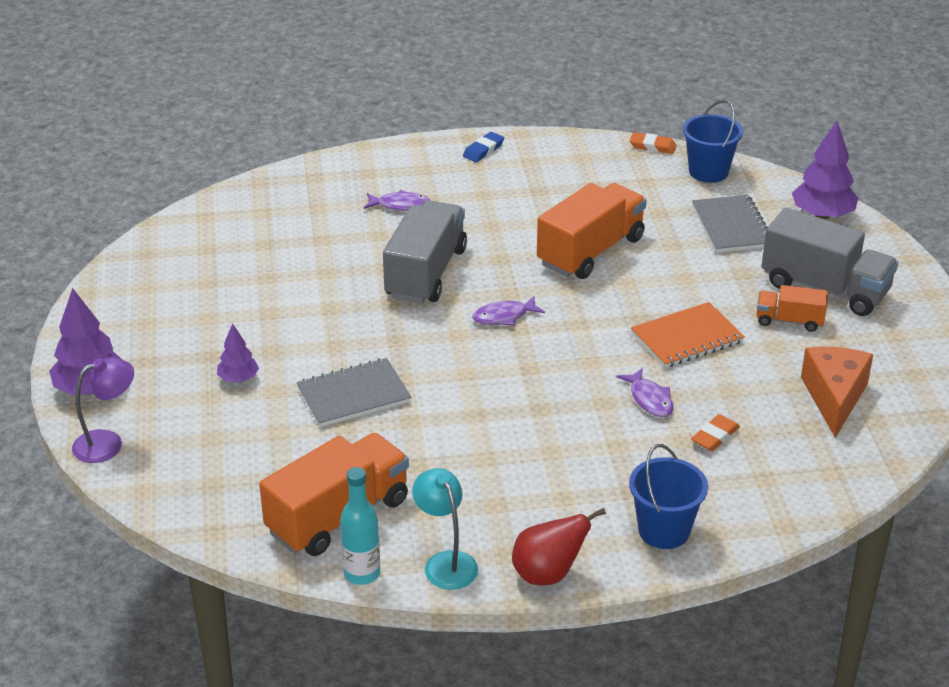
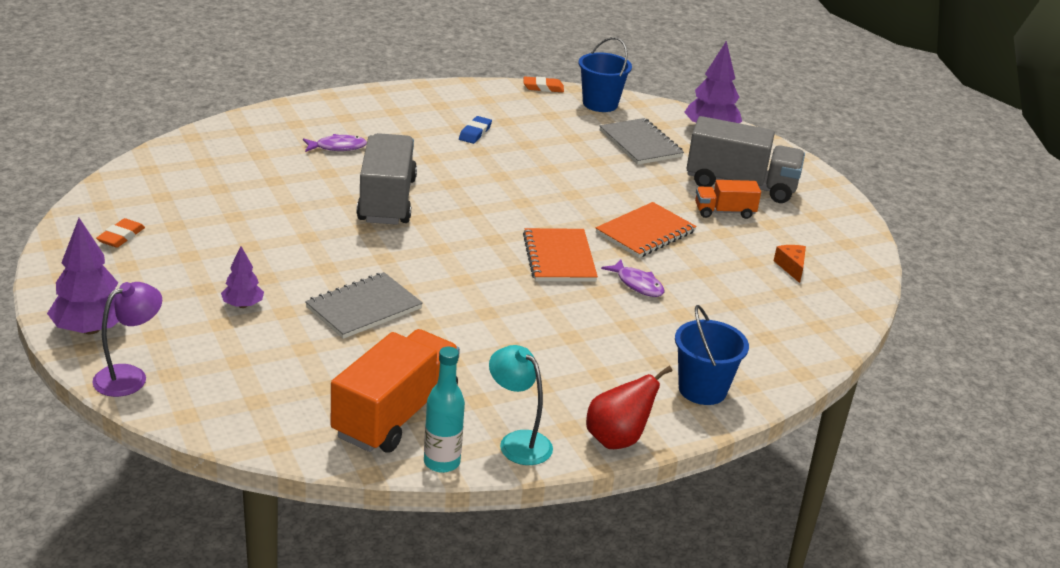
camera: 20 degrees left, 5 degrees down
(483, 150) = (394, 99): blue eraser -> blue eraser (475, 133)
(504, 316) = (475, 230): purple fish -> none
(579, 359) = (559, 258): none -> orange notebook
(591, 251) = (529, 172): orange truck -> none
(715, 436) = (708, 308): orange eraser -> orange eraser (121, 236)
(834, 397) = (791, 267): orange cheese -> orange cheese, size x0.51

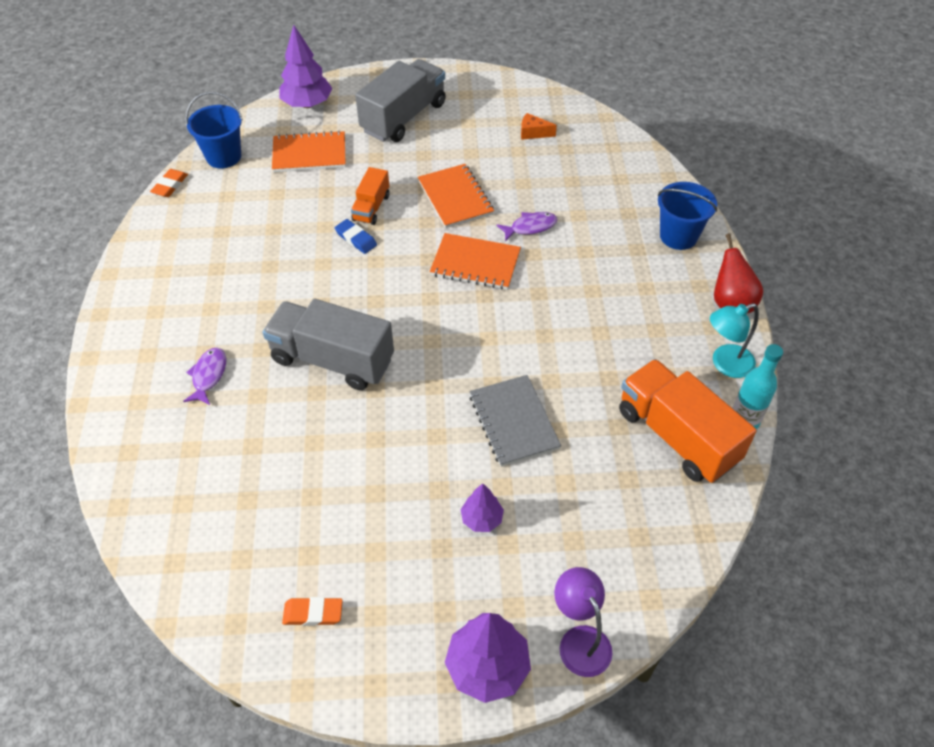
camera: 65 degrees left, 20 degrees up
(121, 236) = (313, 613): orange eraser -> orange eraser turned 45 degrees counterclockwise
(475, 133) = (233, 260): blue eraser -> blue eraser (356, 239)
(640, 144) = (309, 154): grey notebook -> orange notebook
(724, 212) = (441, 141): orange truck -> orange truck (371, 207)

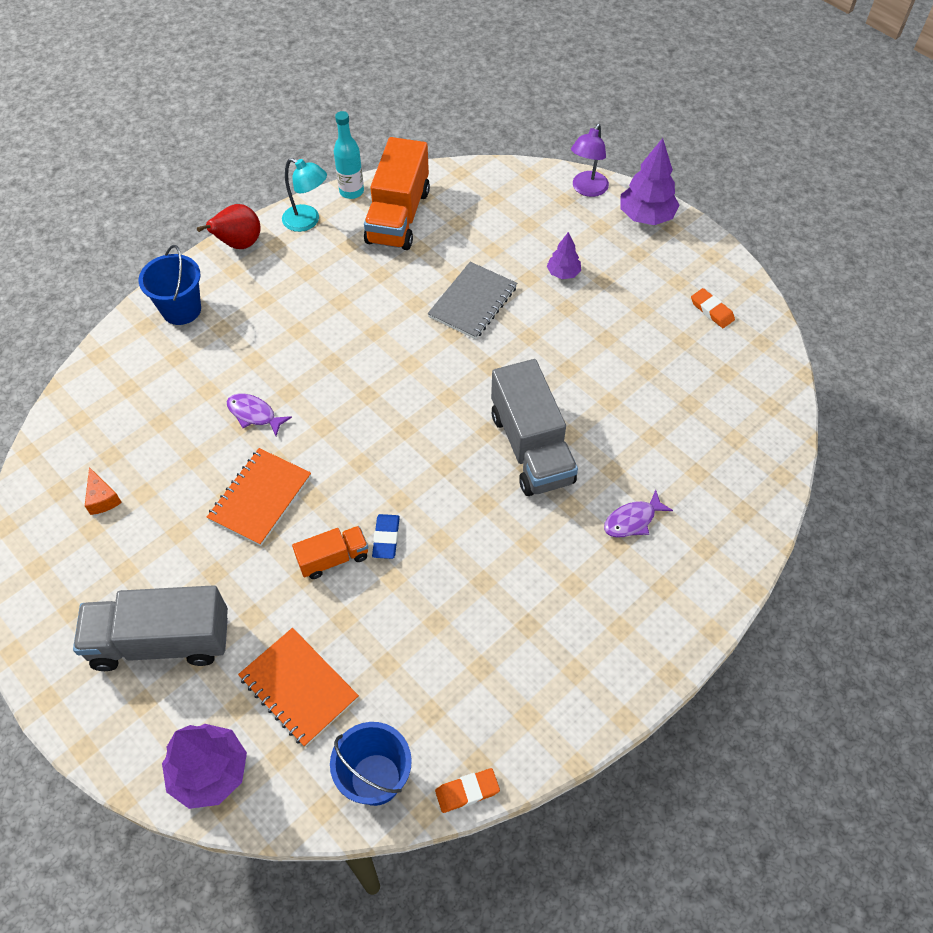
camera: 130 degrees left, 5 degrees up
(475, 263) = (335, 425): orange notebook -> none

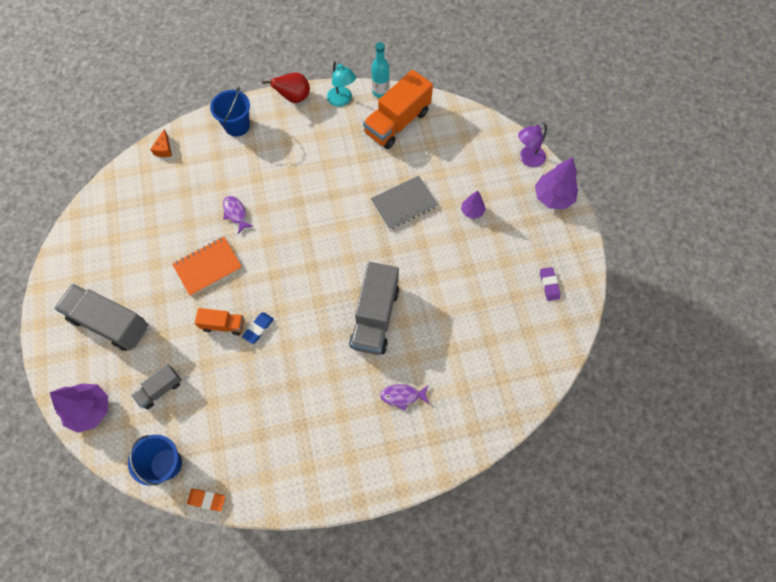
camera: 30 degrees right, 10 degrees up
(102, 498) = (129, 223): orange cheese -> orange cheese (164, 149)
(299, 687) = (160, 389): orange notebook -> grey truck
(711, 310) = (549, 285): orange eraser -> purple eraser

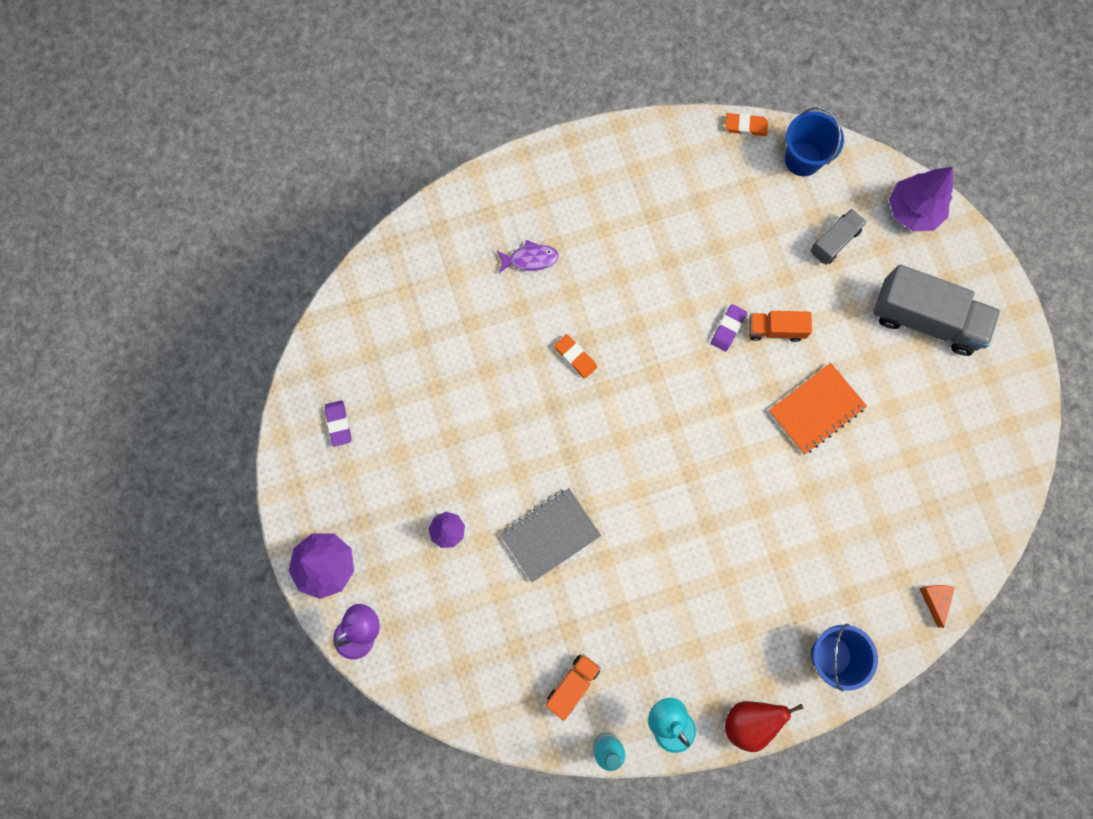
camera: 175 degrees right, 10 degrees up
(236, 213) = (796, 497): purple fish -> none
(258, 328) = (728, 328): blue eraser -> purple eraser
(375, 317) = (575, 357): grey truck -> orange eraser
(397, 122) = (572, 685): orange truck -> orange truck, size x0.53

